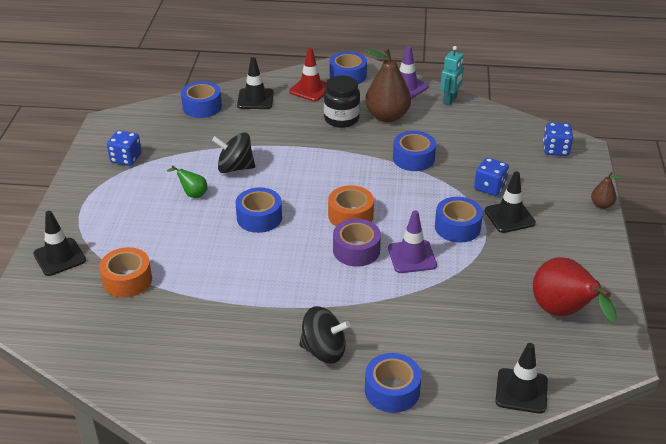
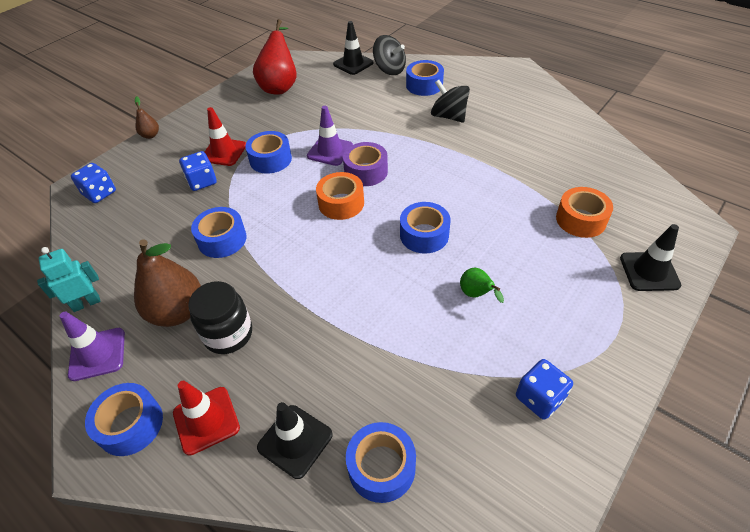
camera: 145 degrees left, 10 degrees up
(235, 168) = (408, 312): black spinning top -> black spinning top (389, 70)
(509, 217) = (224, 152): black traffic cone -> red traffic cone

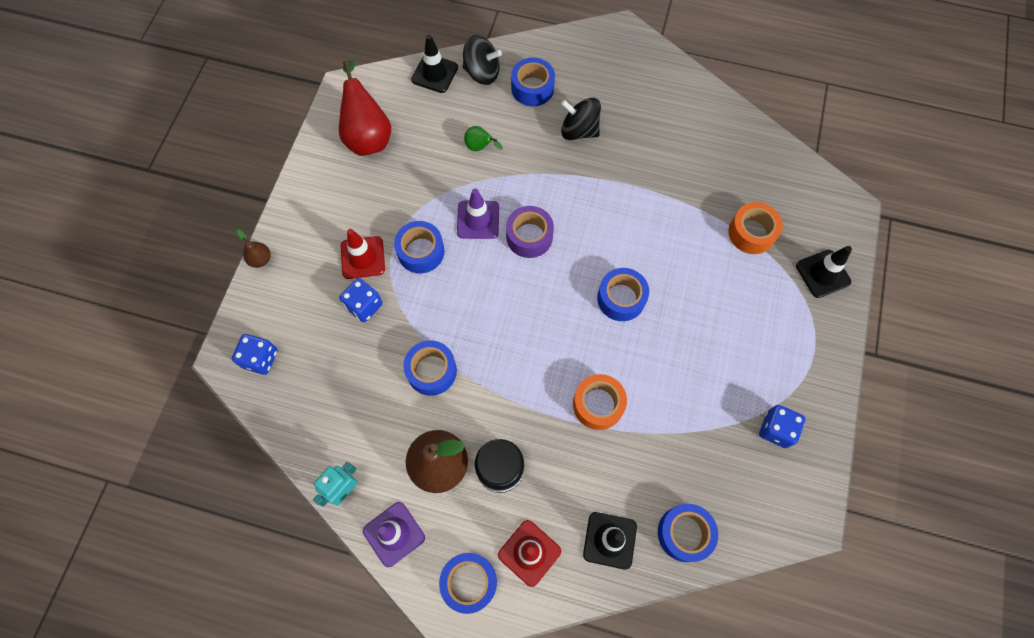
camera: 25 degrees left, 20 degrees up
(341, 203) = (525, 286): orange tape -> orange tape (598, 404)
(476, 294) = (693, 349): green pear -> green pear (480, 147)

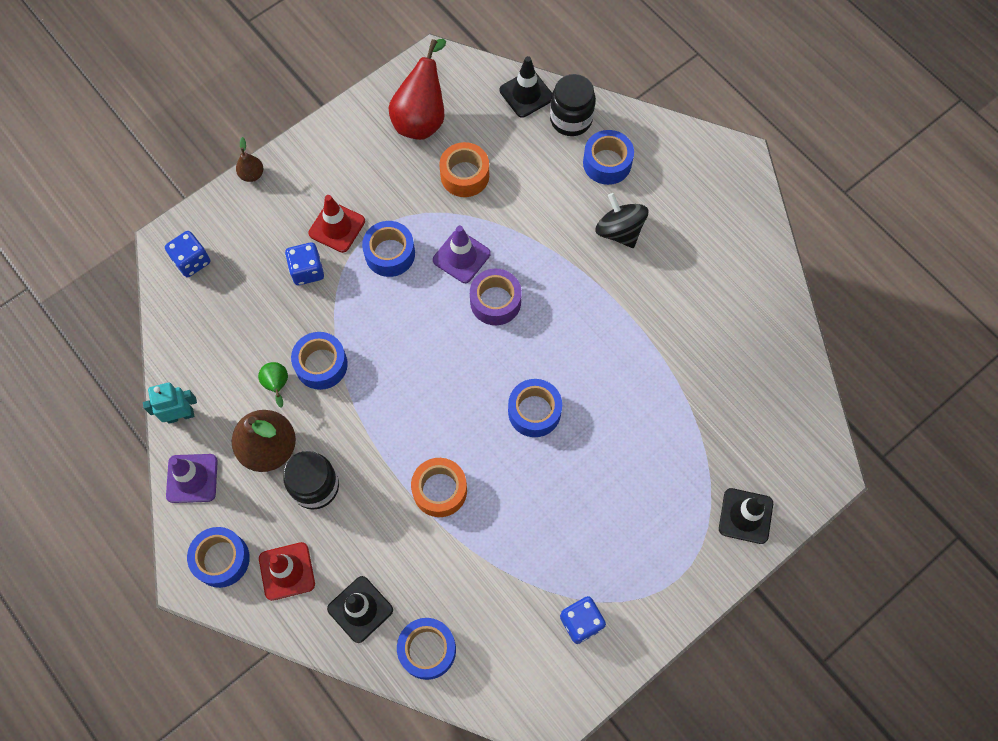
camera: 35 degrees right, 0 degrees up
(480, 147) = (514, 190): green pear -> green pear (277, 385)
(482, 73) = (571, 119): black spinning top -> black jar
(751, 233) = (707, 432): orange tape -> orange tape (464, 175)

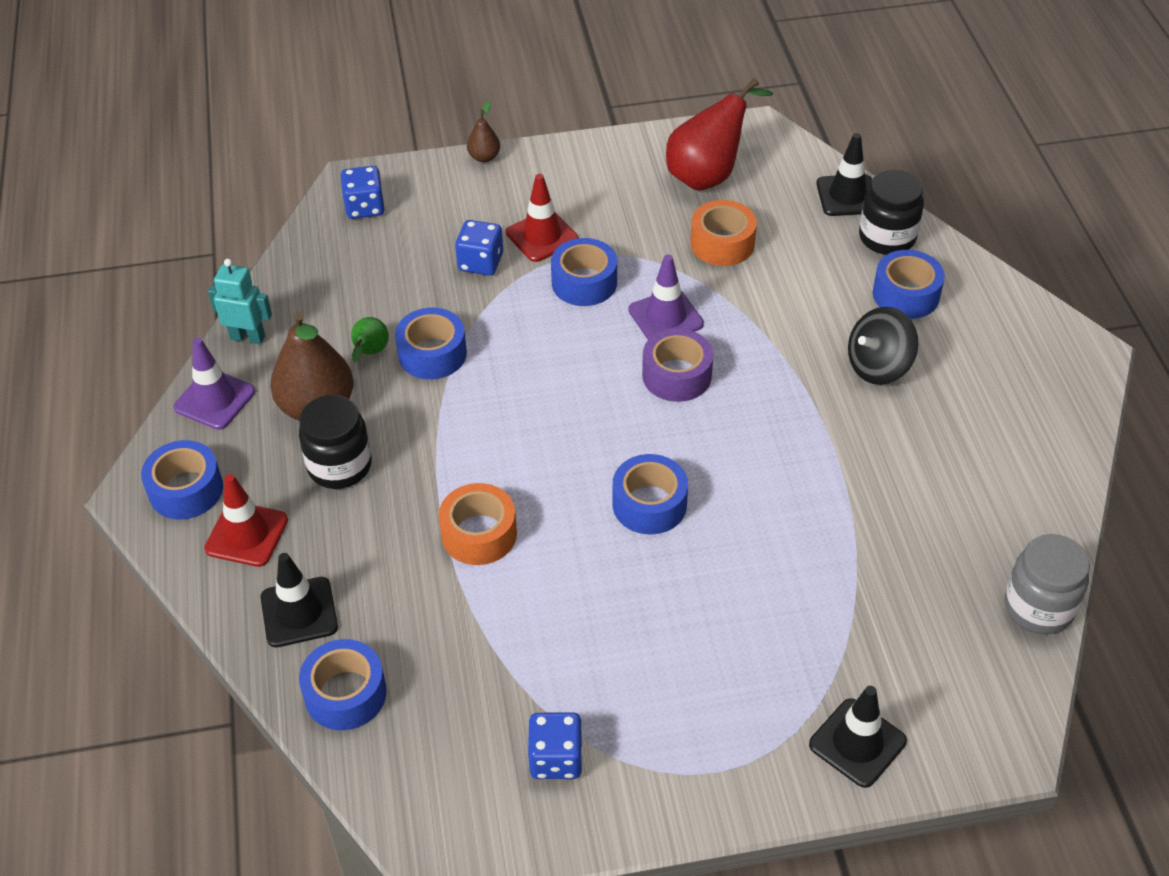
camera: 30 degrees right, 20 degrees down
(619, 231) = (878, 366): black spinning top -> black spinning top turned 120 degrees counterclockwise
(800, 367) = (1038, 607): none -> grey jar

